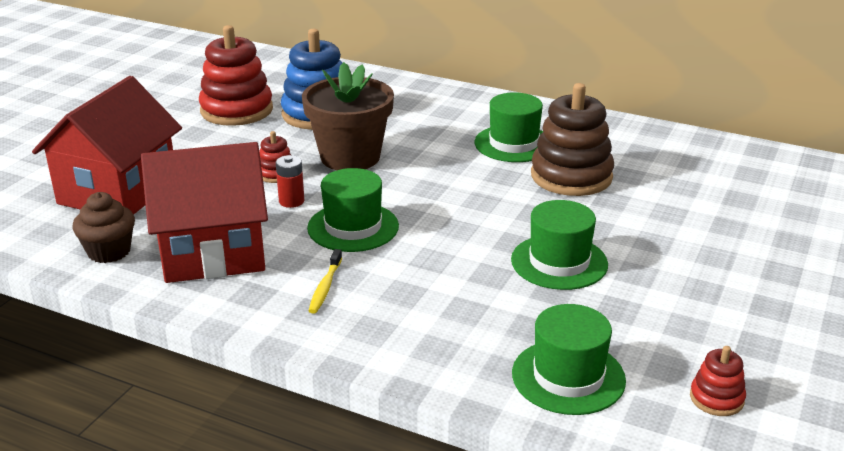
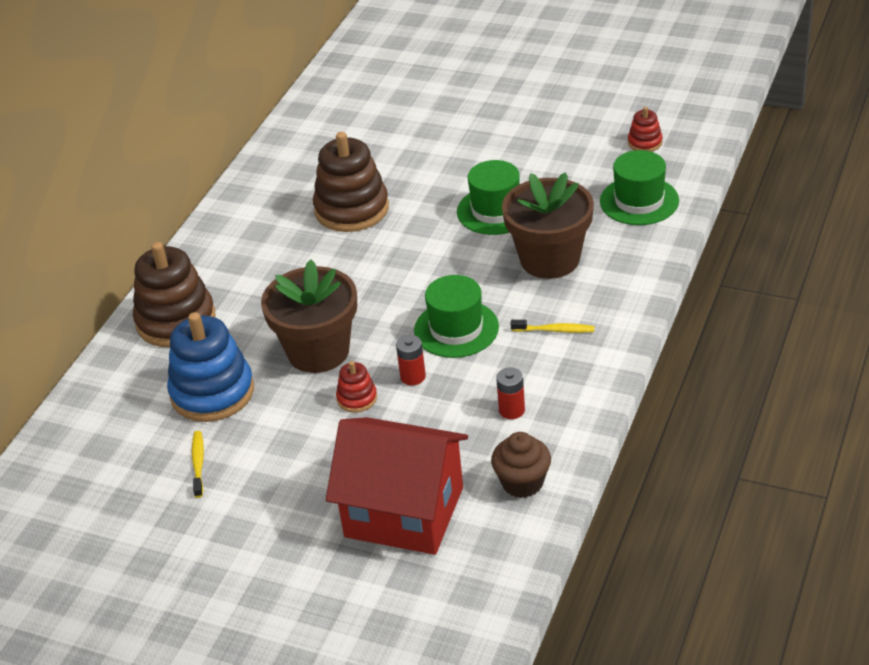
camera: 90 degrees left, 10 degrees up
(213, 252) = (512, 410): red house -> red battery
(236, 110) = (198, 463): red stacking toy -> yellow toothbrush
(418, 99) = (176, 321): none -> brown stacking toy
(455, 293) = (550, 259): none -> brown flower pot
(513, 144) = (287, 246): green hat -> none

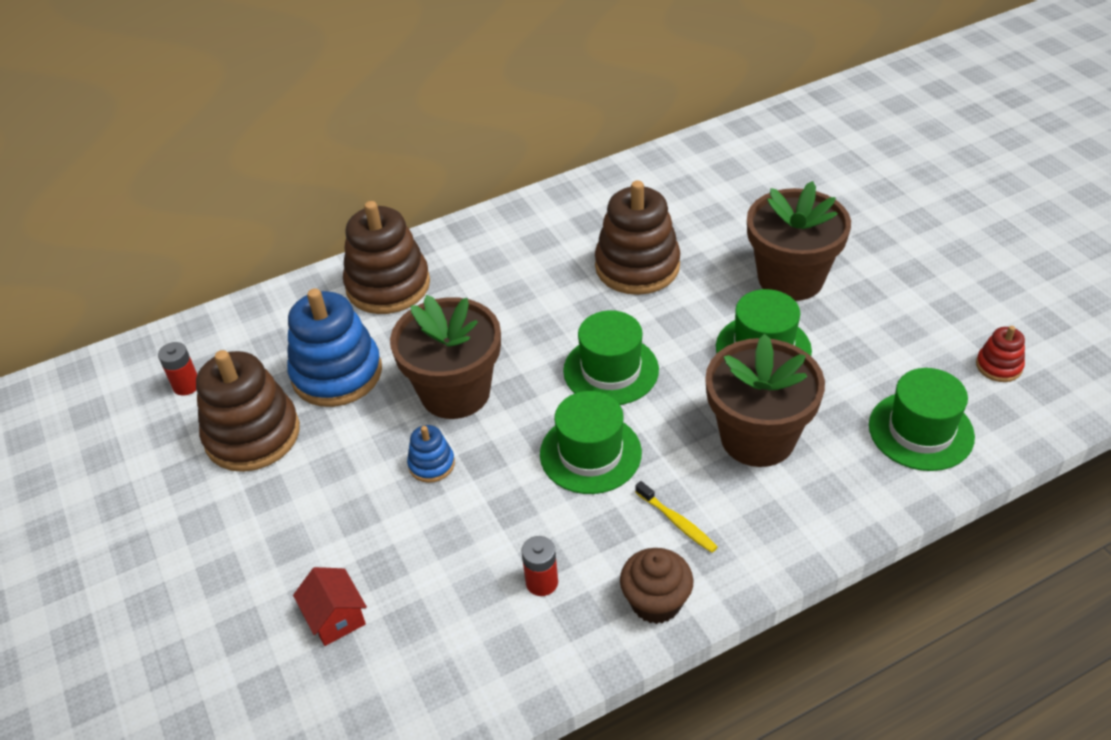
camera: 40 degrees right, 5 degrees up
(198, 463) = (252, 435): yellow toothbrush -> brown stacking toy
(357, 398) = (431, 464): red stacking toy -> blue stacking toy
(404, 512) = (336, 618): red house -> red house, size x0.41
(411, 277) = (611, 370): none -> green hat
(413, 377) = (499, 477): red battery -> red battery (186, 385)
(465, 161) = (790, 278): none -> brown flower pot
(522, 482) = (462, 674): brown cupcake -> brown cupcake (656, 602)

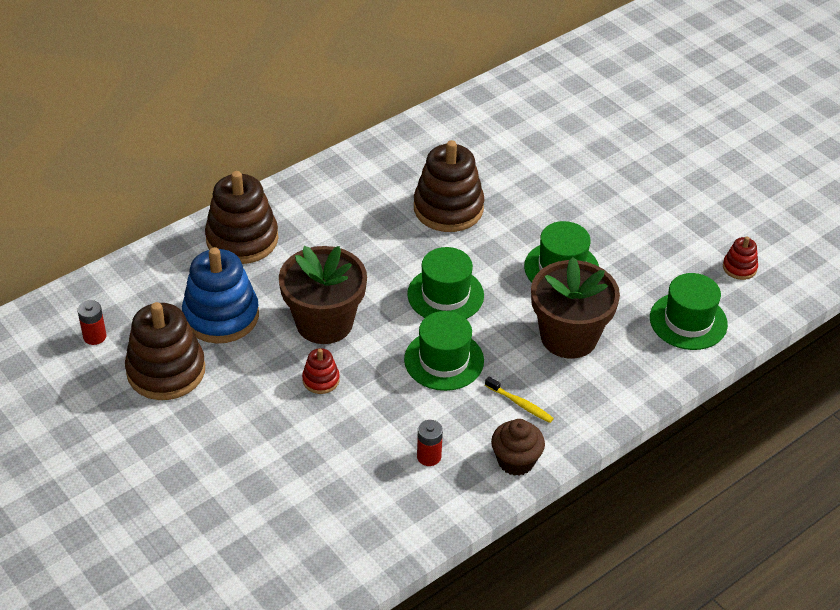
camera: 15 degrees left, 0 degrees up
(336, 618) = (279, 498): red house -> none
(431, 464) = (321, 380): blue stacking toy -> red stacking toy
(790, 278) = (573, 210): brown flower pot -> none

